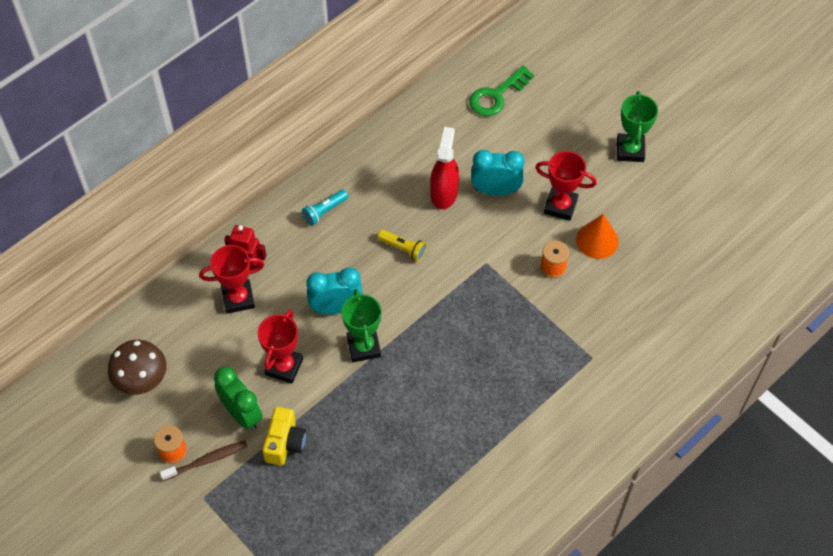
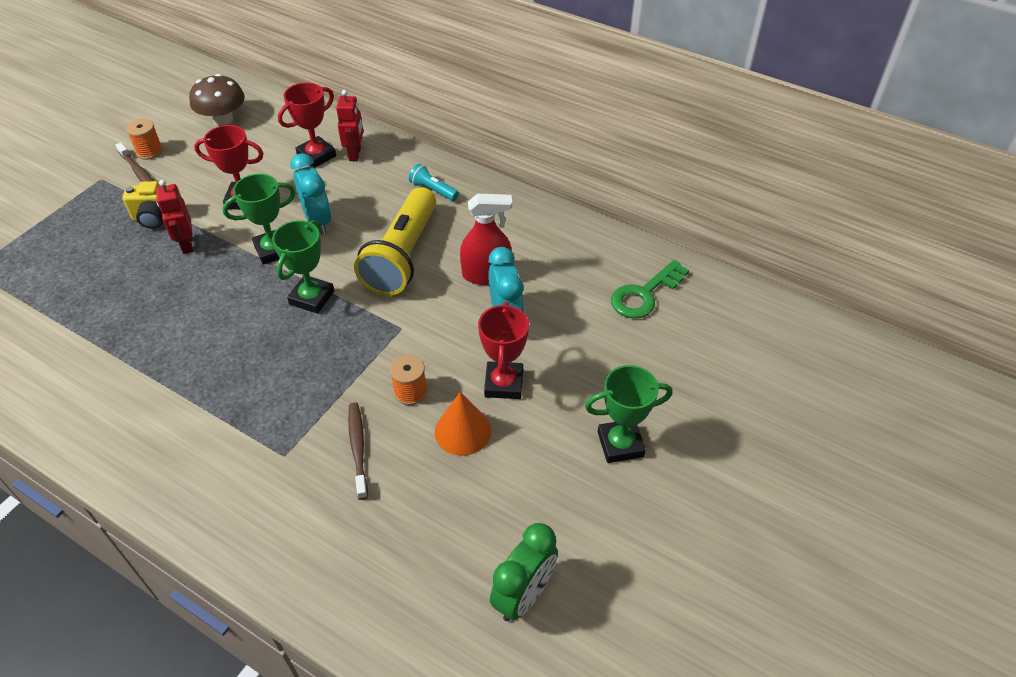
camera: 75 degrees right, 10 degrees down
(238, 298) = (316, 156): red trophy -> red trophy turned 75 degrees clockwise
(242, 414) = (190, 184): green clock -> green clock (524, 595)
(333, 418) = (186, 245): none -> red robot
(403, 249) = (402, 256): yellow flashlight -> yellow flashlight, size x2.34
(433, 323) = (312, 298): none -> green trophy
(497, 95) = (644, 294): green key -> green key turned 75 degrees counterclockwise
(597, 309) = (358, 448): none -> brown toothbrush

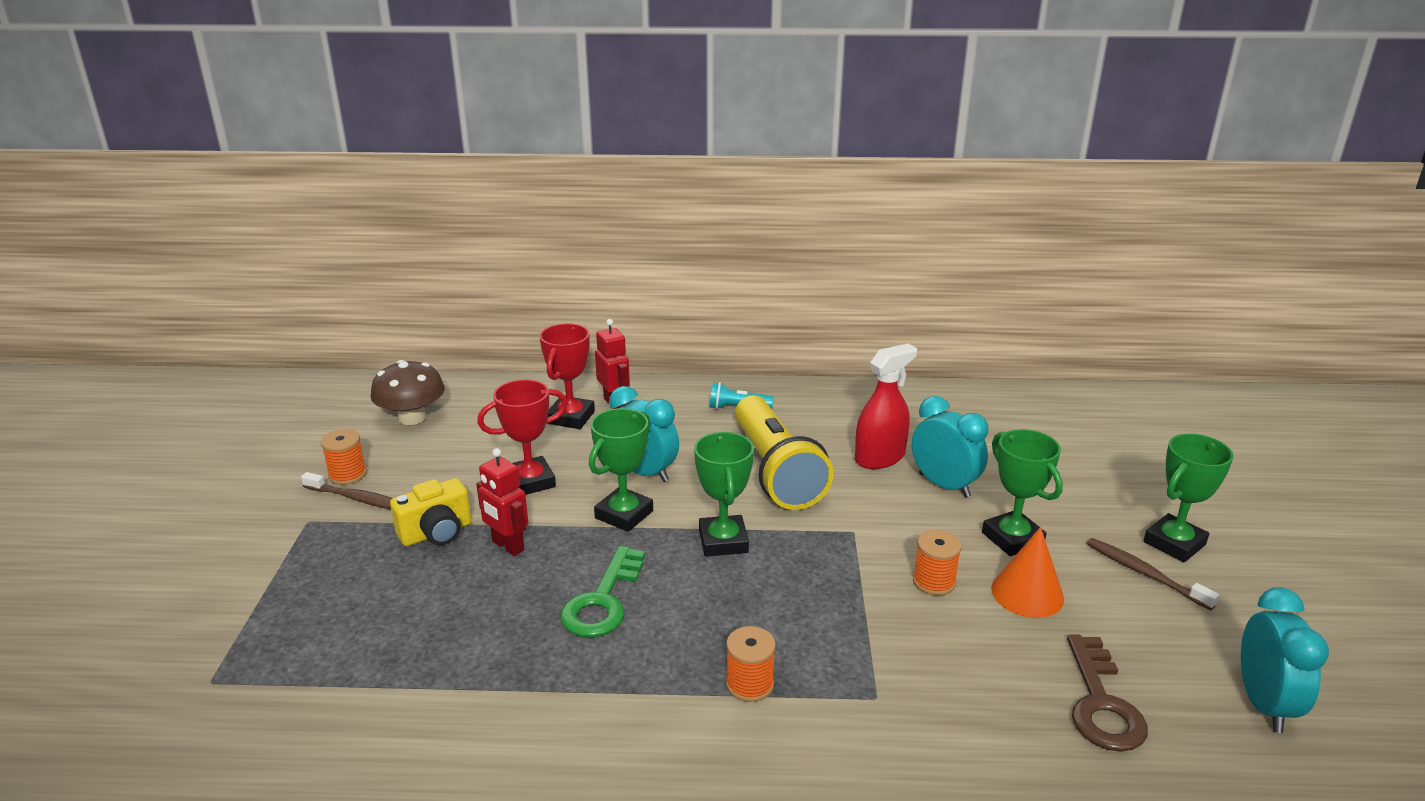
camera: 30 degrees left, 20 degrees down
(223, 409) = (749, 684): none -> orange spool
(358, 448) = (946, 654): brown toothbrush -> brown toothbrush (1145, 574)
(415, 534) = (1101, 703): none -> brown key
(504, 384) = (1012, 538): red trophy -> green trophy
(524, 595) = (1264, 704): green clock -> turquoise clock
(644, 294) = (1040, 423): green key -> green key (603, 601)

